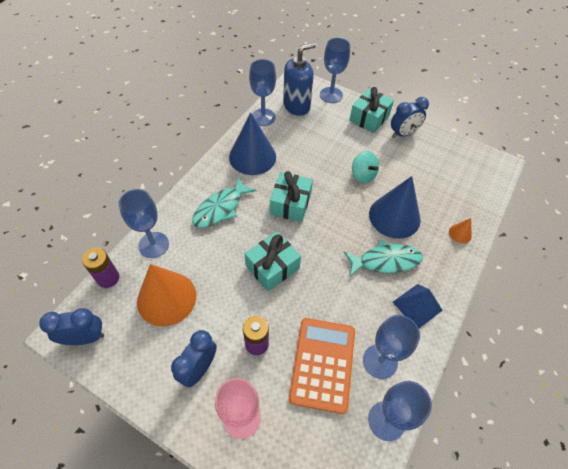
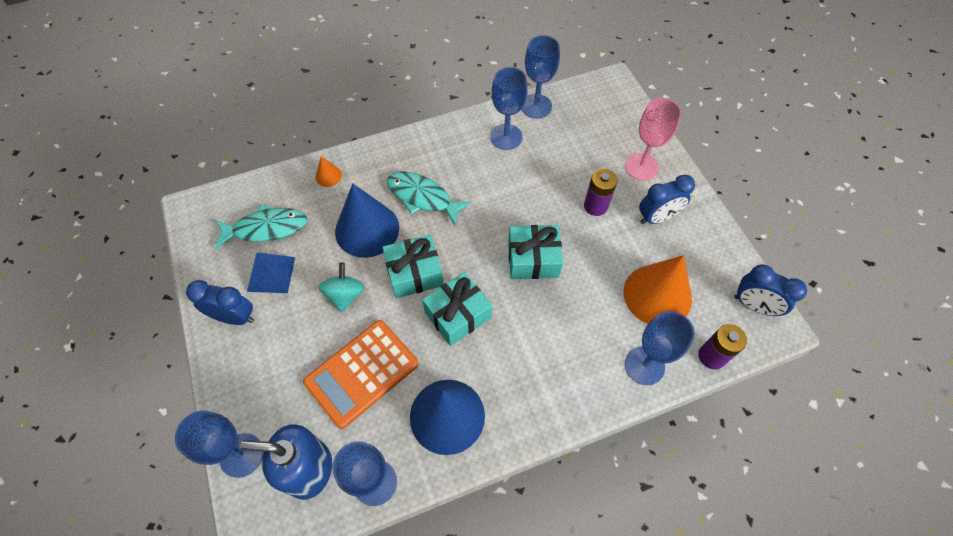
camera: 140 degrees left, 5 degrees up
(220, 208) = (540, 363): turquoise fish -> turquoise fish (266, 228)
(322, 364) = (552, 161): orange calculator -> orange calculator (362, 373)
(369, 118) = (242, 372): turquoise gift -> turquoise gift (414, 273)
(417, 306) = (436, 150): blue pyramid -> blue pyramid (271, 274)

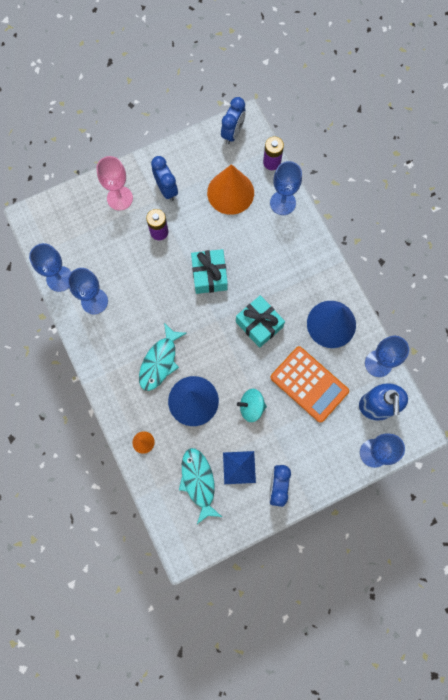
camera: 95 degrees left, 15 degrees up
(414, 273) = (229, 359): turquoise gift -> none

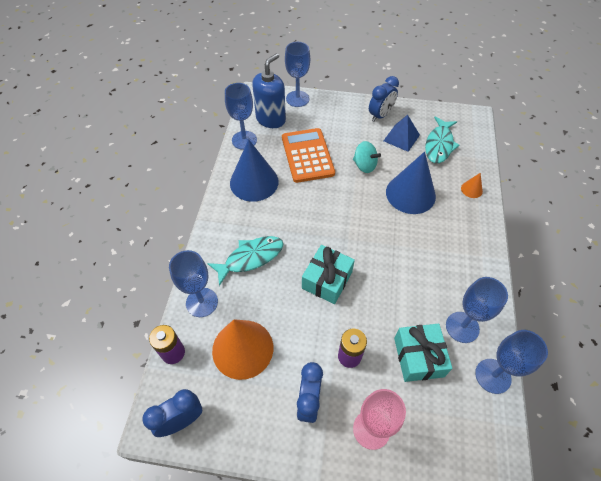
camera: 145 degrees left, 20 degrees down
(160, 361) = (423, 237): turquoise fish -> turquoise fish (251, 258)
(259, 324) = (313, 215): turquoise gift -> turquoise gift (418, 357)

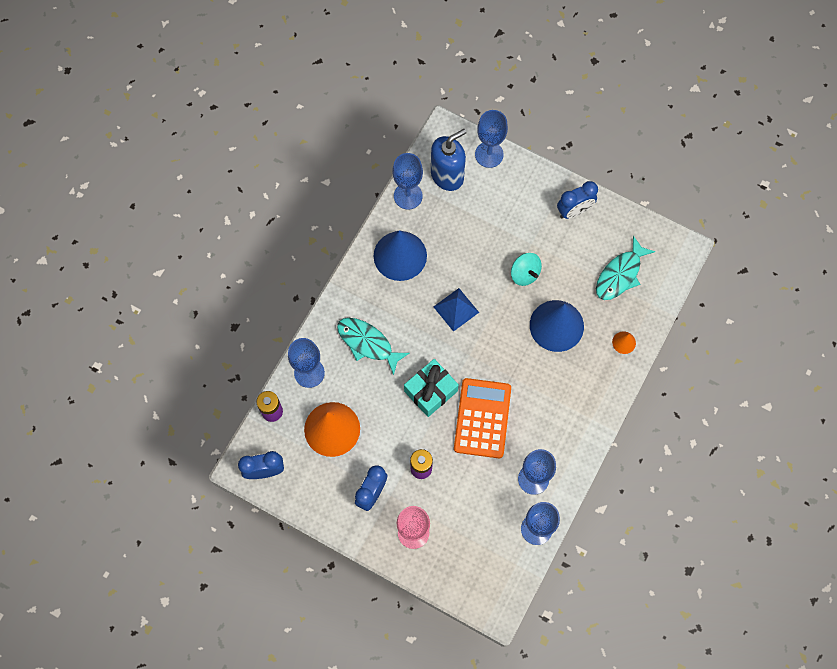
camera: 20 degrees right, 15 degrees up
(251, 258) = (367, 343): turquoise fish -> turquoise fish turned 135 degrees counterclockwise
(307, 155) = (469, 240): orange calculator -> orange calculator (482, 418)
(401, 137) = (583, 250): blue pyramid -> blue pyramid (456, 309)
(418, 357) = (480, 490): turquoise gift -> none

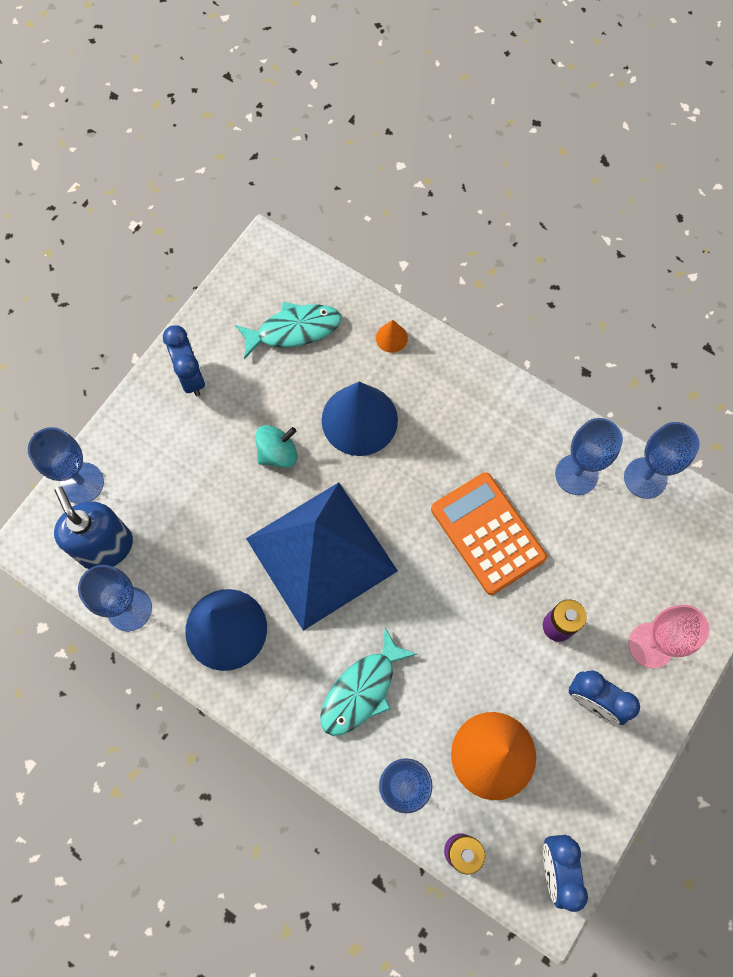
camera: 85 degrees left, 0 degrees up
(431, 391) = (443, 602): turquoise gift -> none
(456, 309) = (321, 554): blue pyramid -> blue pyramid, size x2.28
(482, 418) = (487, 533): orange calculator -> orange calculator turned 45 degrees clockwise
(620, 274) = (294, 330): turquoise fish -> turquoise fish turned 60 degrees counterclockwise

